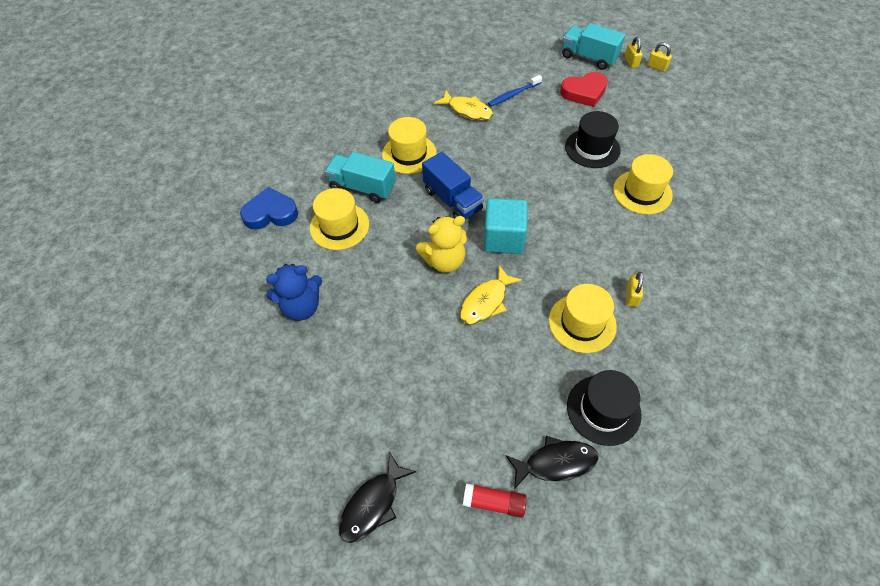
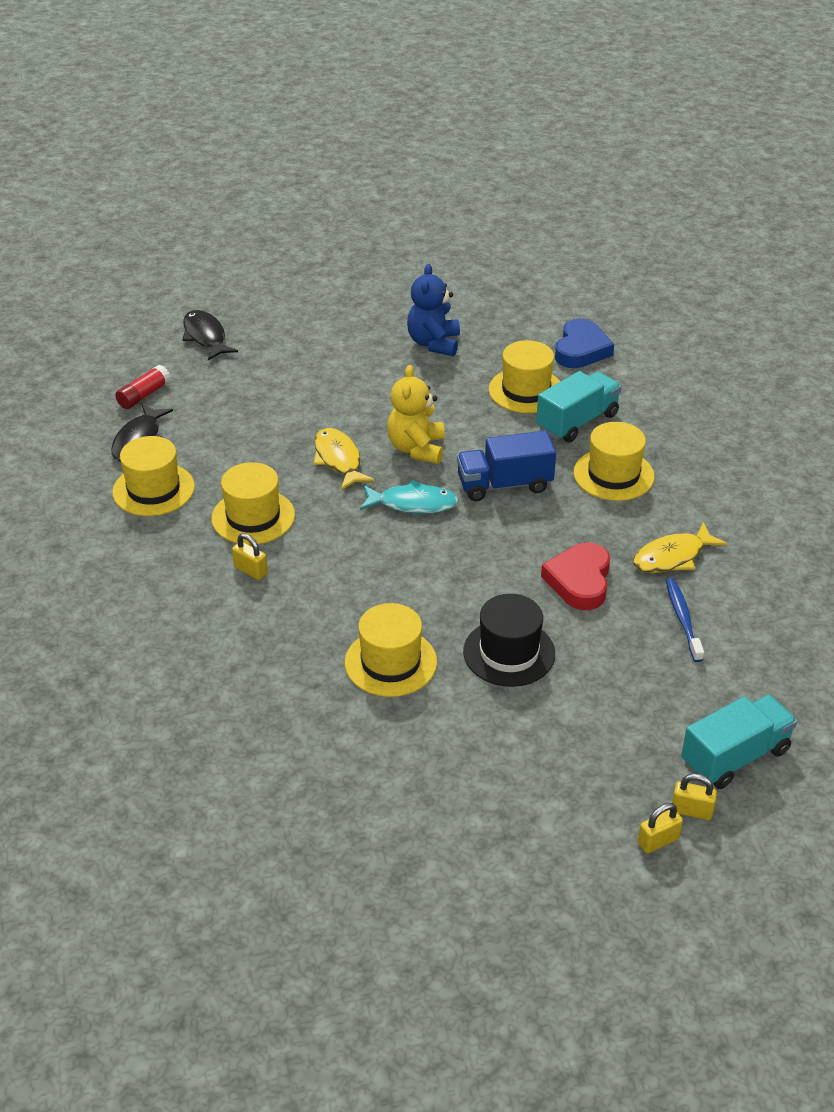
camera: 115 degrees right, 15 degrees down
(503, 238) = (413, 504): turquoise cube -> turquoise fish
(584, 92) = (642, 704): red heart -> red heart (579, 581)
(603, 410) = (153, 489): black hat -> yellow hat

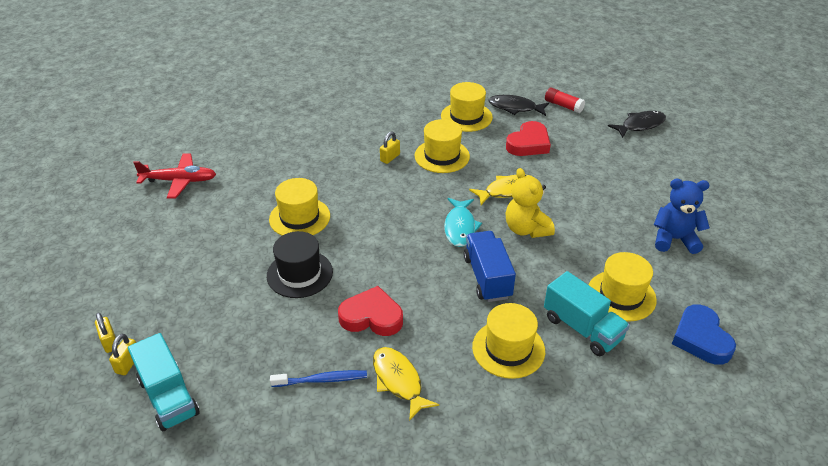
camera: 90 degrees right, 0 degrees up
(234, 434) = (528, 144): none -> red heart
(288, 829) = (179, 181): none -> red plane
(416, 449) = (526, 229): yellow teddy bear -> yellow teddy bear turned 120 degrees counterclockwise
(581, 350) = (701, 338): blue heart -> blue heart turned 60 degrees clockwise

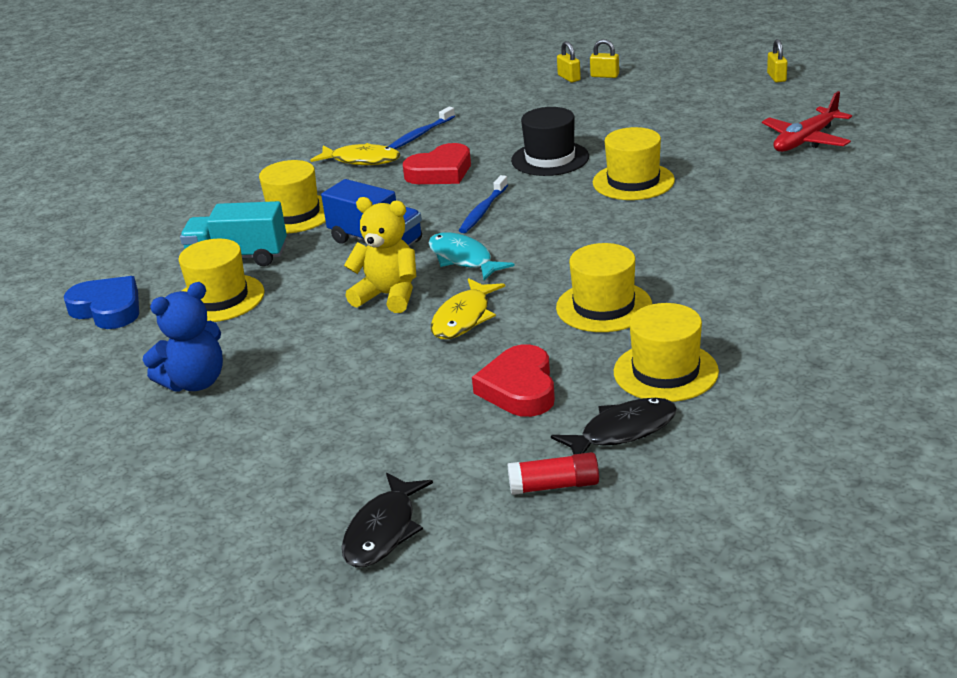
camera: 140 degrees right, 10 degrees down
(168, 397) = (510, 84): turquoise truck -> none
(390, 158) = (658, 270): yellow padlock -> yellow padlock (776, 77)
(400, 257) = (483, 211): none -> blue toothbrush

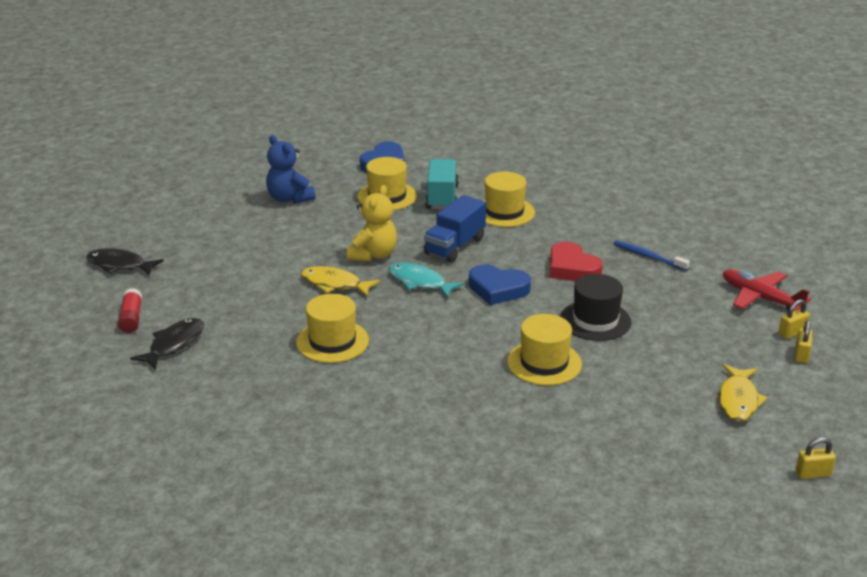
camera: 85 degrees right, 0 degrees up
(361, 160) = (597, 233): yellow fish -> yellow fish (738, 400)
(463, 259) = (419, 282): turquoise fish -> turquoise fish turned 105 degrees counterclockwise
(483, 211) = (498, 289): blue toothbrush -> blue heart
(519, 388) = (239, 306): red heart -> none
(623, 431) = (174, 344): black fish -> black fish turned 120 degrees counterclockwise
(665, 372) = (236, 364): yellow hat -> none
(806, 140) = (634, 475): red plane -> red plane (761, 298)

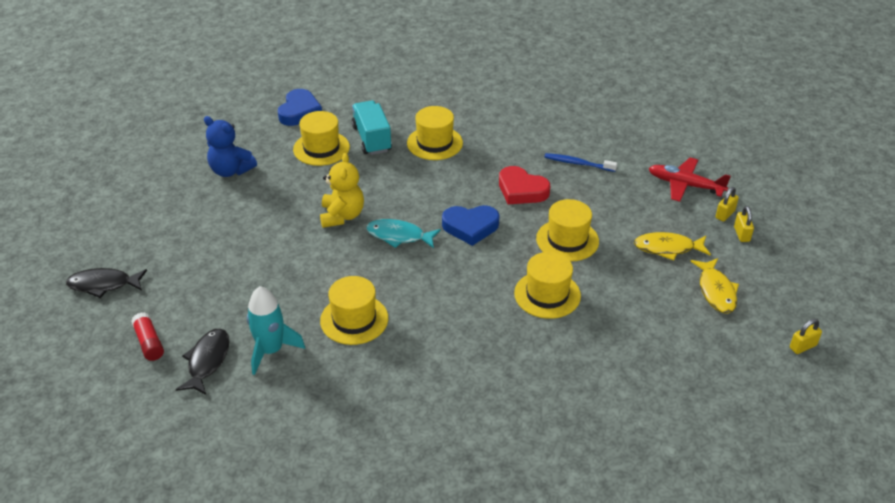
camera: 20 degrees left, 10 degrees up
(237, 349) = (271, 350): none -> turquoise rocket
(334, 284) = (323, 256): yellow fish -> yellow fish (667, 248)
(455, 246) = (410, 190): blue truck -> none
(595, 320) = (567, 240): black hat -> yellow hat

